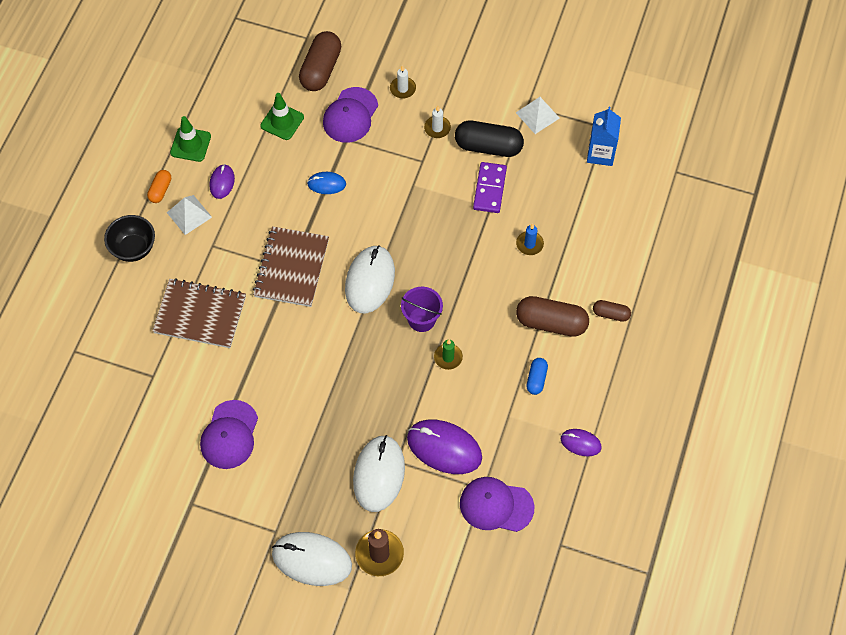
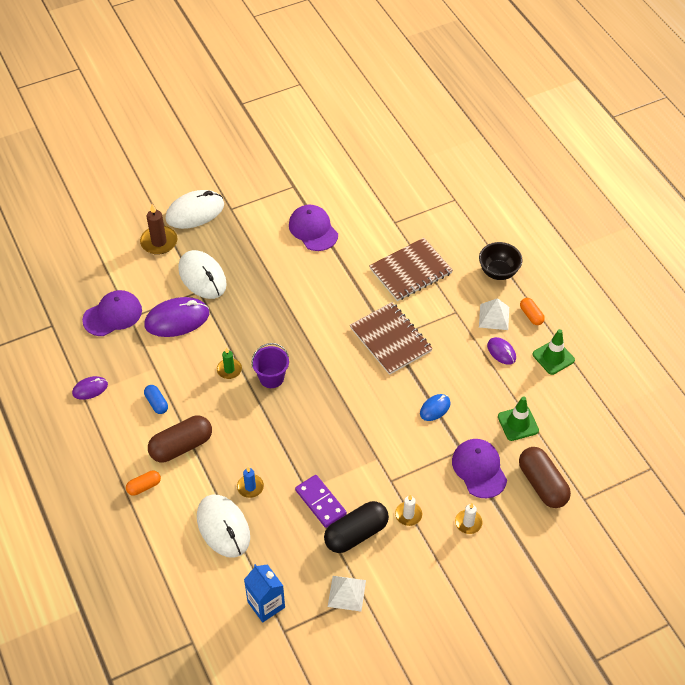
camera: 135 degrees right, 10 degrees down
(370, 281) = (332, 373): white mouse -> white mouse (223, 527)
(611, 314) = (144, 486): brown capsule -> orange capsule

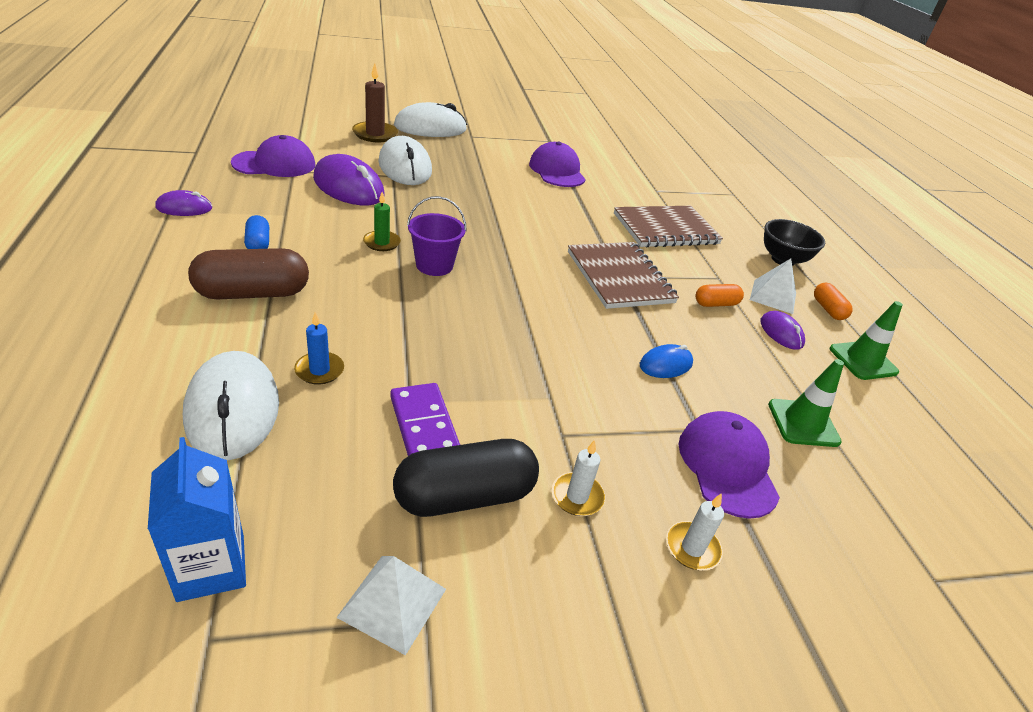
camera: 10 degrees right, 15 degrees down
(144, 486) = (154, 319): orange capsule -> orange capsule (716, 304)
(177, 319) = (348, 187): purple mouse -> purple mouse turned 45 degrees clockwise
(542, 484) = (847, 527): brown capsule -> none

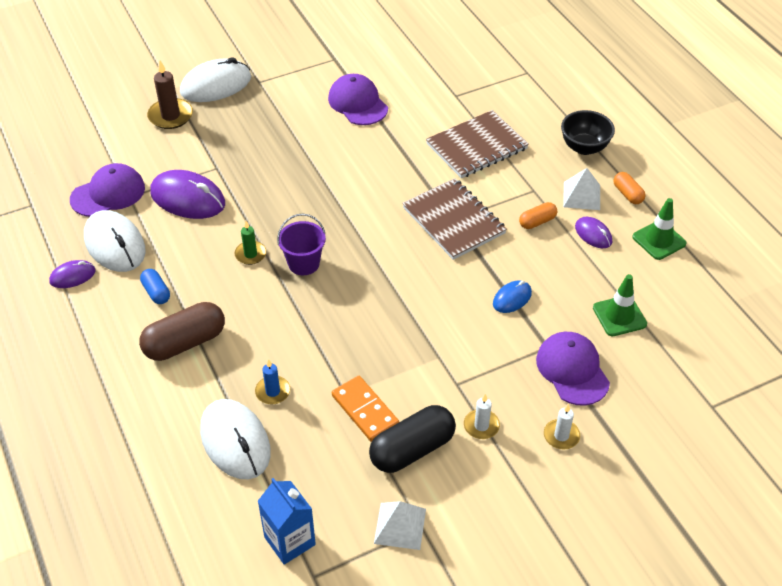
camera: 10 degrees left, 10 degrees up
(405, 167) = (221, 152): white mouse -> white mouse (115, 244)
(424, 427) = (365, 410): purple domino -> orange domino

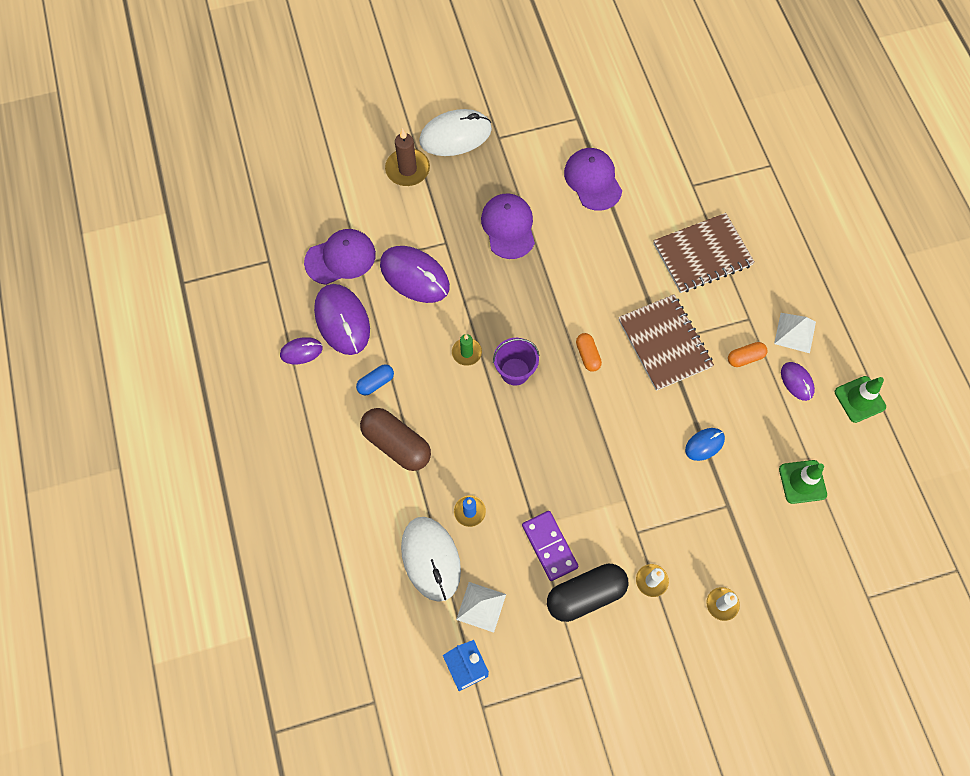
camera: 10 degrees right, 20 degrees up
(115, 244) = (342, 320): white mouse -> purple mouse
(156, 292) = (376, 383): blue capsule -> blue capsule turned 75 degrees clockwise
(185, 342) = (396, 444): brown capsule -> brown capsule turned 60 degrees clockwise
(365, 410) = (549, 546): orange domino -> purple domino
(400, 526) = (563, 671): white pyramid -> white pyramid (481, 607)
(572, 370) = (746, 535): purple cap -> purple cap (508, 227)
(584, 147) = (809, 272): black bowl -> none
(627, 194) = (841, 338): orange capsule -> orange capsule (587, 355)

